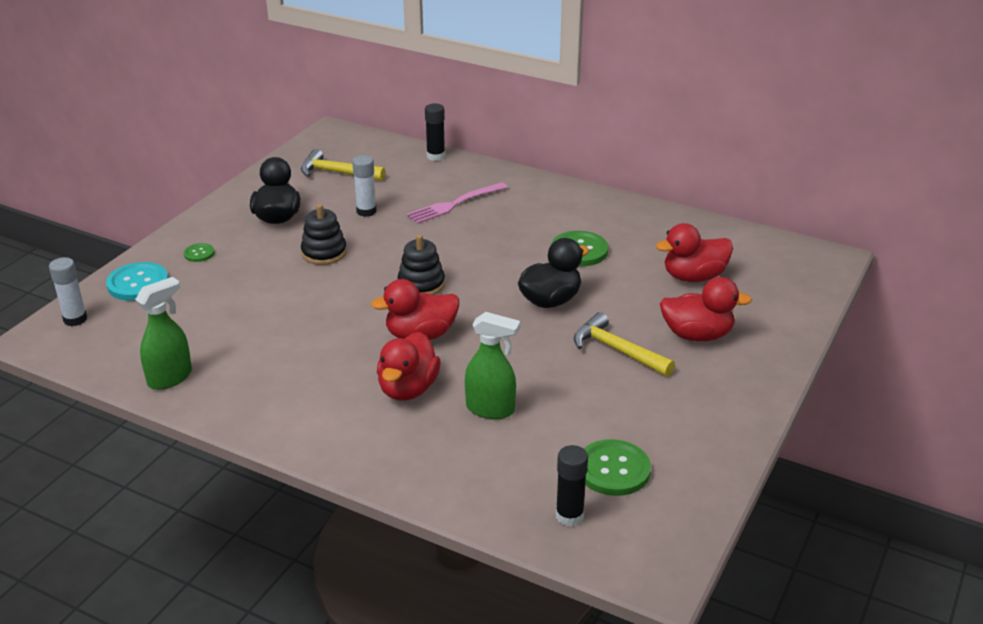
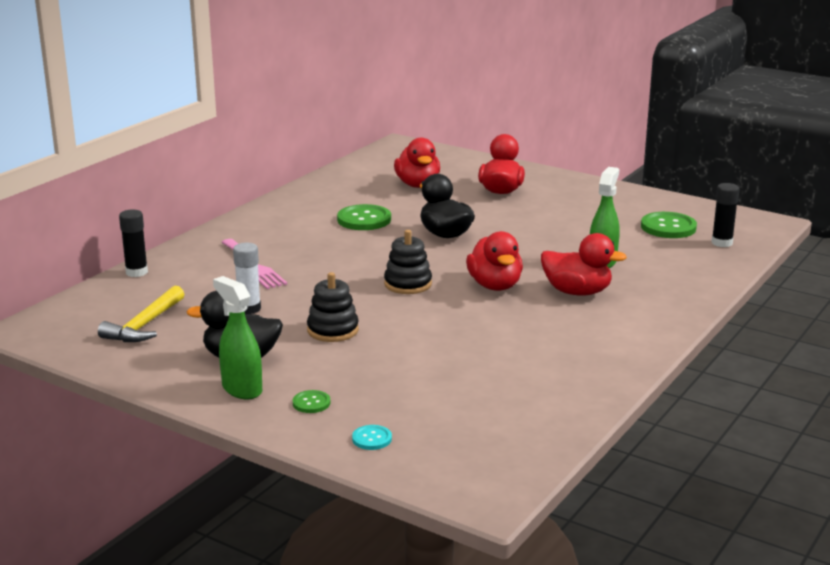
camera: 85 degrees left, 10 degrees down
(75, 319) = (447, 475): white glue stick -> none
(138, 283) = (372, 439): turquoise button -> turquoise button, size x0.52
(170, 378) = (565, 404): green spray bottle -> green spray bottle (241, 389)
(617, 350) = (520, 216): yellow hammer -> none

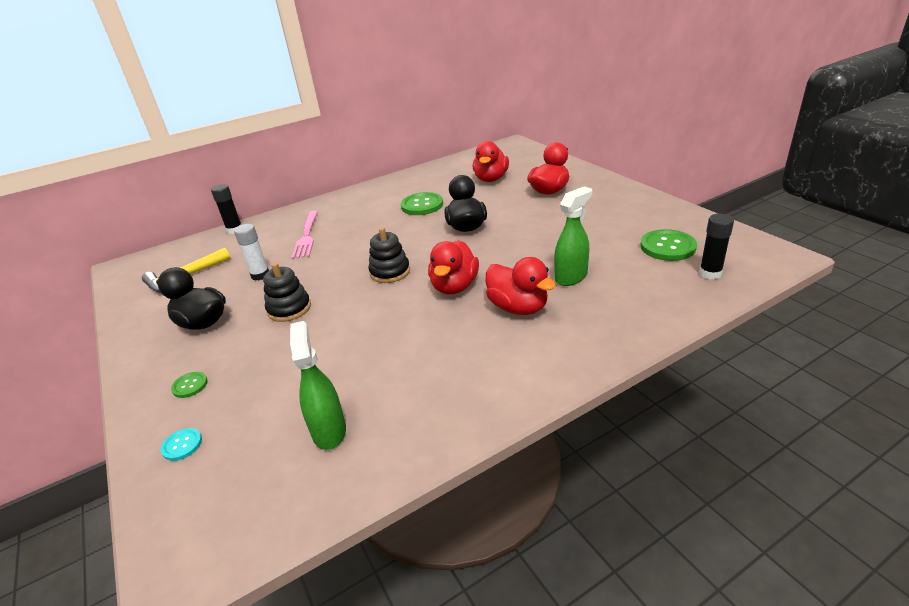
camera: 30 degrees right, 10 degrees up
(241, 389) = (165, 356): green spray bottle -> green spray bottle (329, 431)

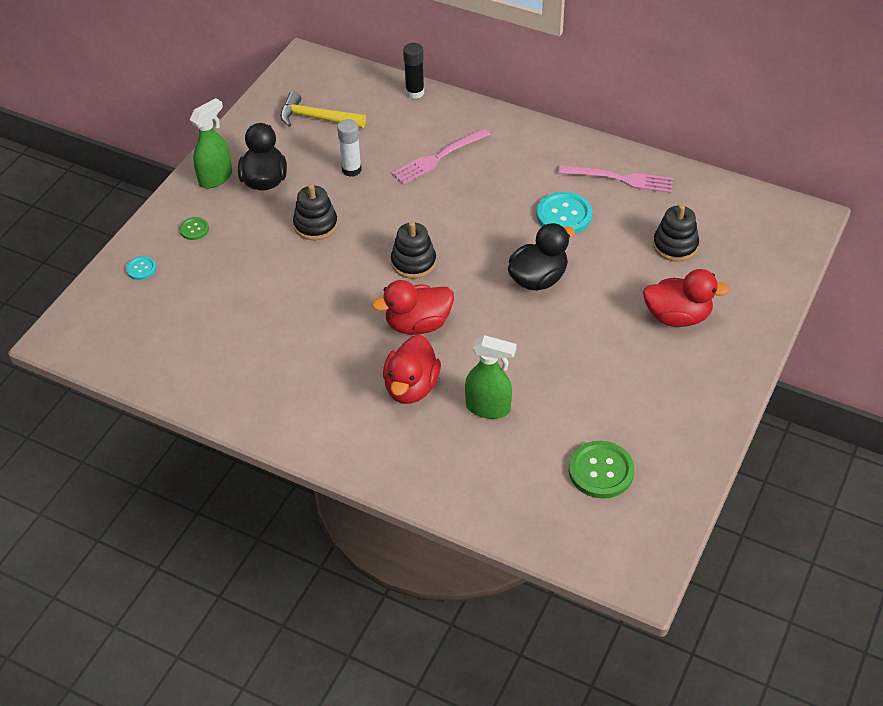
camera: 55 degrees right, 15 degrees up
(329, 431) = (196, 341): green spray bottle -> green spray bottle (216, 178)
(417, 182) = (620, 179): none -> pink fork
(422, 205) = (564, 215): green button -> turquoise button
(491, 179) = (675, 245): red duck -> black stacking toy
(710, 273) = (563, 521): black glue stick -> none

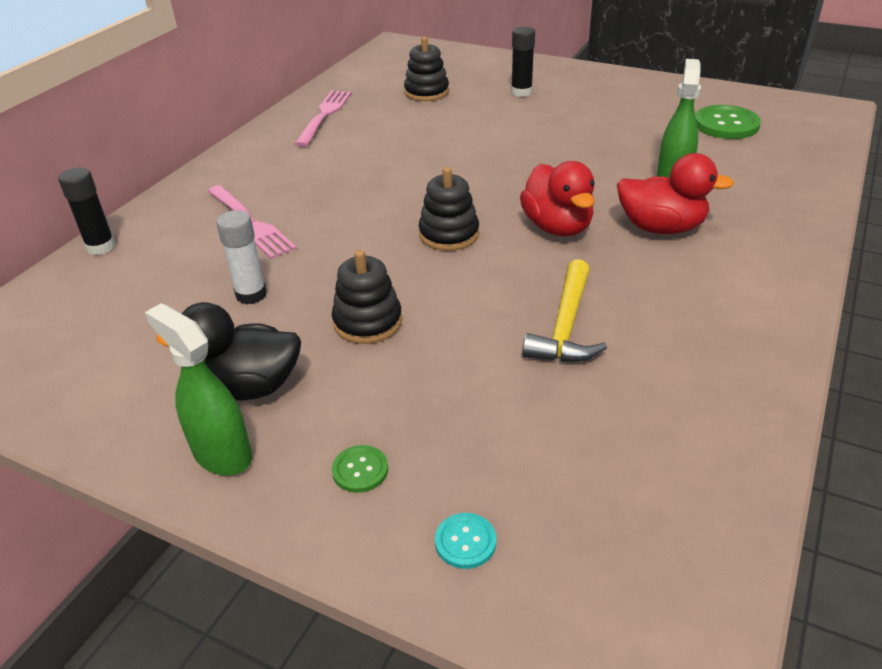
camera: 90 degrees left, 10 degrees down
(316, 118) = (110, 338): yellow hammer -> yellow hammer (566, 326)
(538, 279) = (475, 156): black duck -> none
(564, 215) = (375, 143): turquoise button -> none
(677, 316) = (521, 92): red duck -> black glue stick

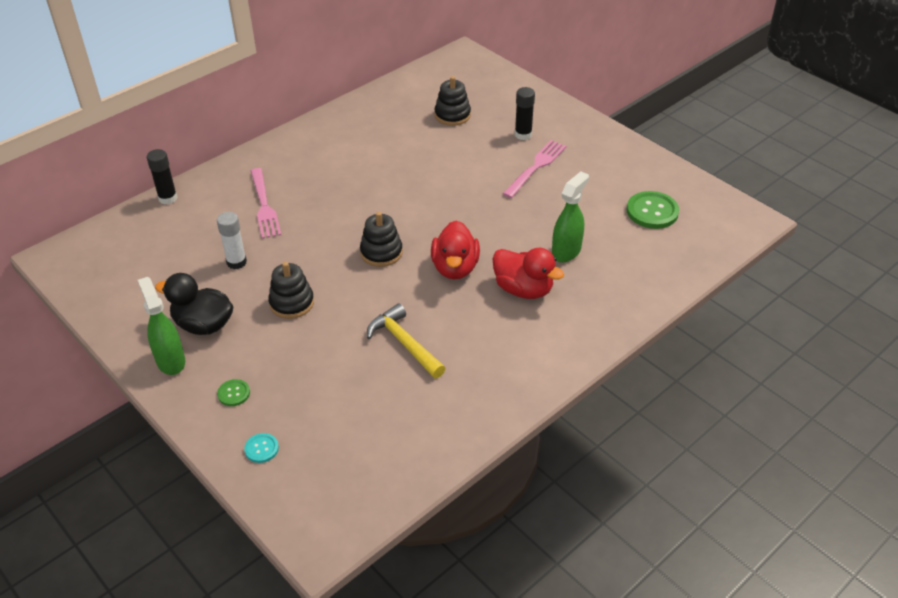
camera: 20 degrees right, 5 degrees up
(324, 115) = (365, 119): pink fork -> pink fork (536, 167)
(566, 326) = (404, 343): yellow hammer -> yellow hammer turned 105 degrees clockwise

